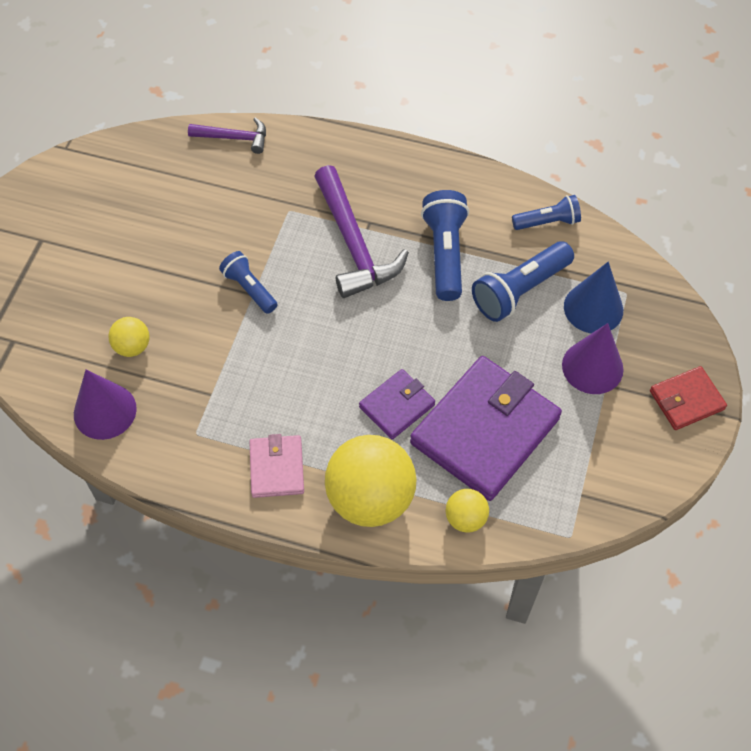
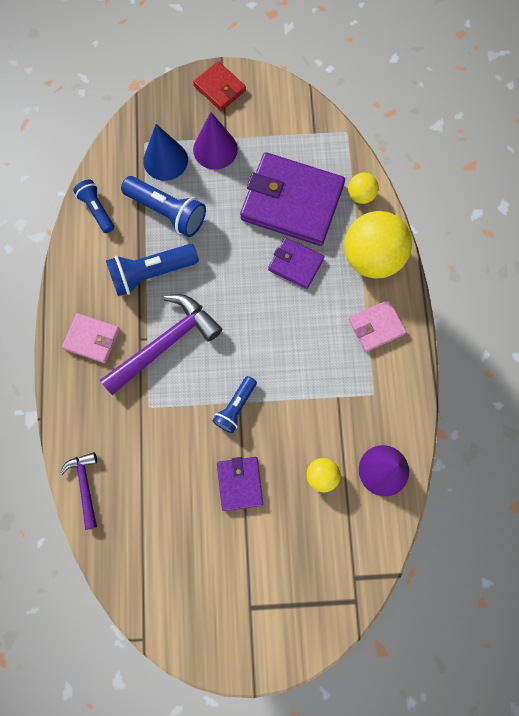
camera: 110 degrees left, 15 degrees up
(166, 268) = (240, 483): none -> purple wallet
(389, 180) = (92, 339): none -> pink wallet

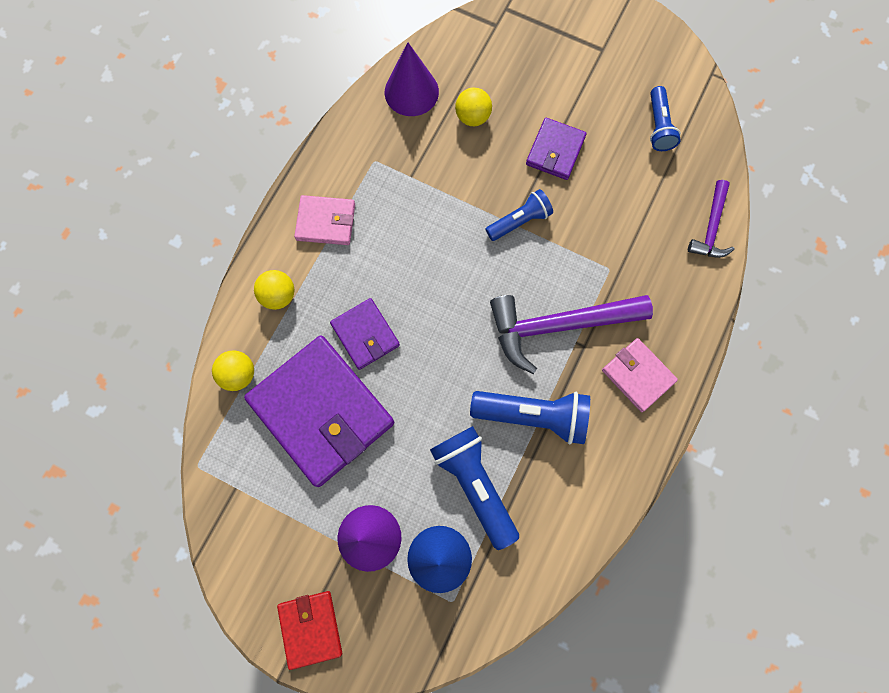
camera: 150 degrees left, 0 degrees up
(97, 209) = (559, 537): blue flashlight -> blue flashlight (658, 126)
(371, 258) = (278, 296): yellow ball -> yellow ball, size x0.48

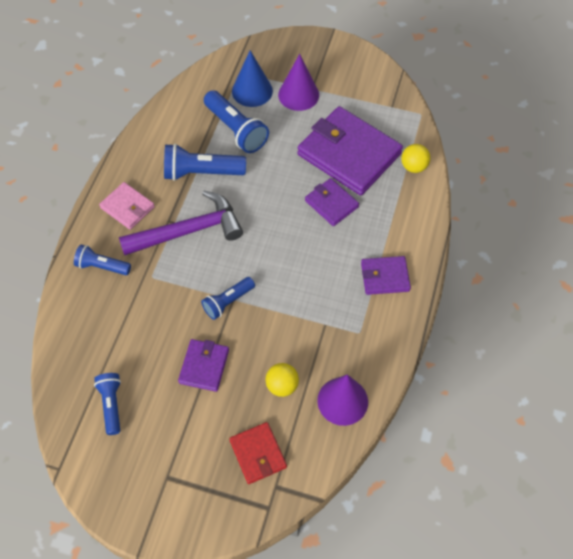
camera: 170 degrees right, 15 degrees down
(278, 296) = (403, 219): yellow ball -> none
(310, 628) = (322, 50): red wallet -> red wallet (258, 454)
(326, 222) = (385, 277): pink wallet -> purple wallet
(671, 293) = (102, 266): none -> blue flashlight
(711, 228) = (67, 321): purple hammer -> none

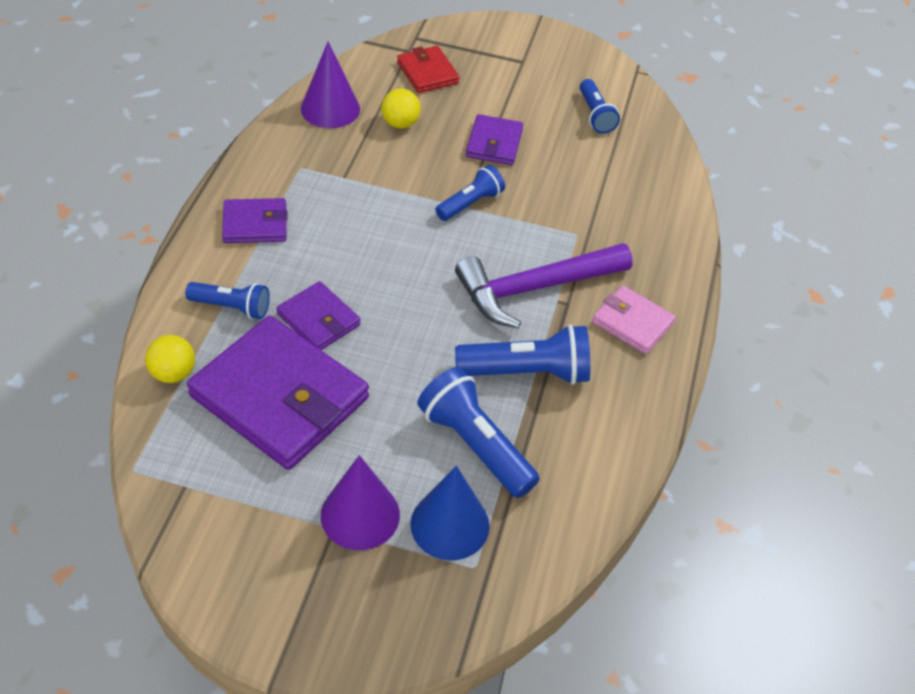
camera: 175 degrees right, 10 degrees down
(102, 266) = (647, 248): blue flashlight -> blue flashlight (232, 307)

